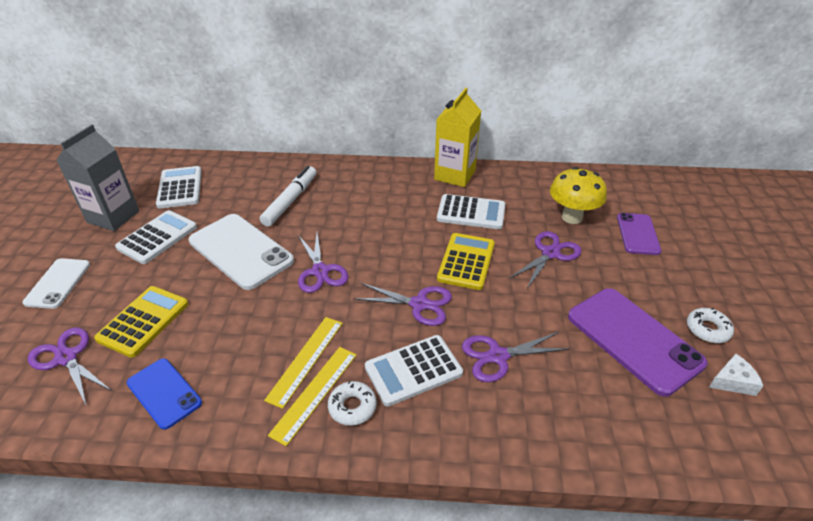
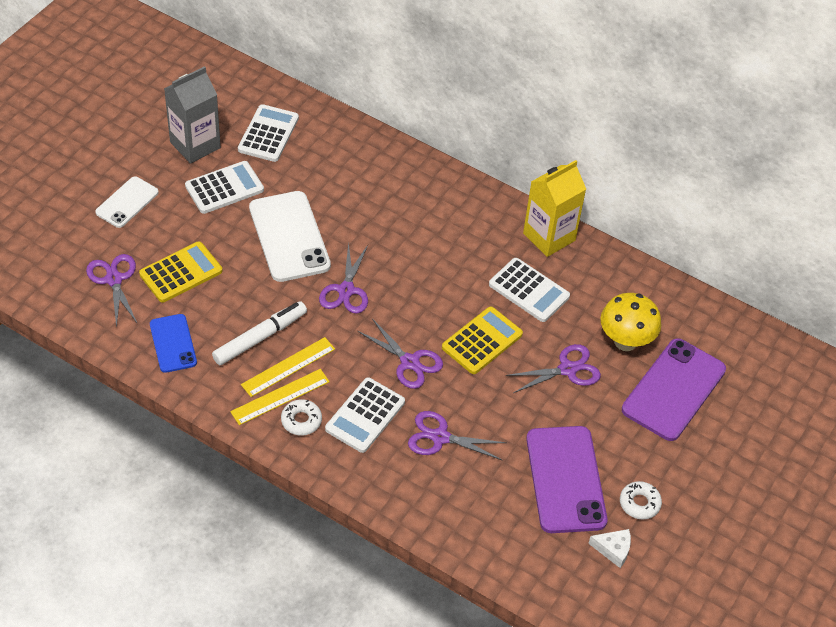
camera: 25 degrees right, 10 degrees up
(290, 201) = (364, 197): white marker -> white marker (260, 338)
(413, 370) = (365, 416): white calculator -> white calculator turned 60 degrees counterclockwise
(638, 234) = (674, 390): purple phone -> purple phone, size x1.71

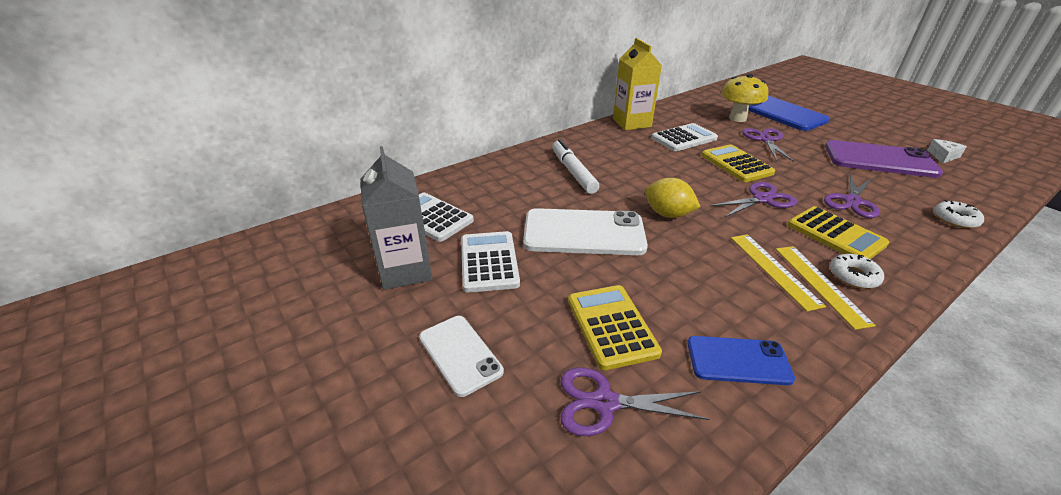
camera: 65 degrees left, 15 degrees down
(260, 338) = (730, 281): white marker -> white marker (573, 172)
(346, 290) = (667, 214): purple scissors -> yellow lemon
(365, 416) = (835, 235): white calculator -> yellow calculator
(639, 503) = (891, 140): white donut -> white donut (955, 219)
(674, 390) = (781, 113): purple phone -> blue phone

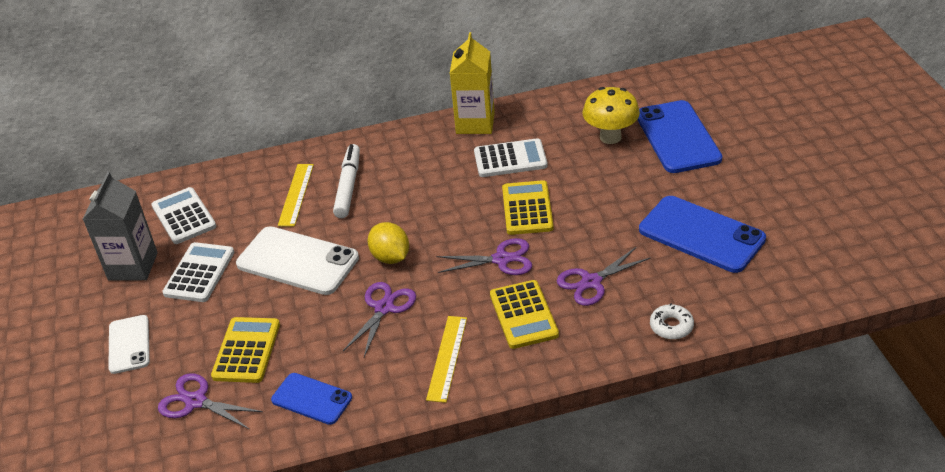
camera: 25 degrees right, 5 degrees up
(765, 140) = (603, 178): purple scissors -> purple scissors (384, 308)
(773, 270) = (423, 335): yellow ruler -> yellow ruler (296, 194)
(853, 276) = (486, 358): white donut -> none
(879, 160) = (701, 234): purple phone -> blue phone
(943, 156) = (789, 244): white cheese -> none

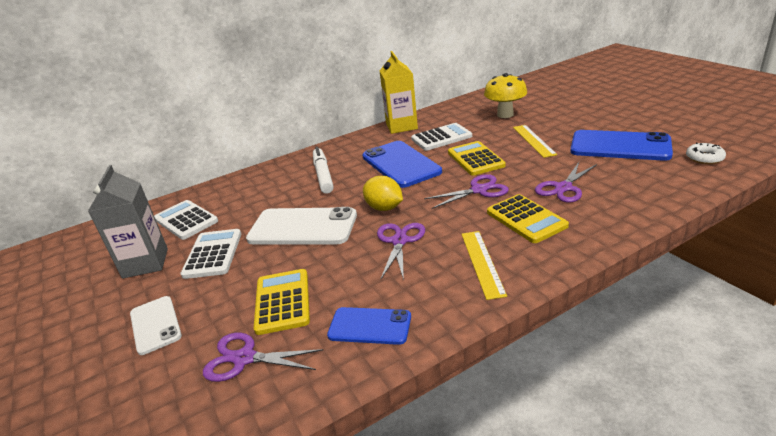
camera: 15 degrees left, 10 degrees down
(296, 194) = (281, 188): yellow ruler -> yellow ruler (533, 140)
(671, 326) = (654, 199): white donut -> white donut (704, 158)
(677, 137) = (552, 106): blue phone -> blue phone (400, 164)

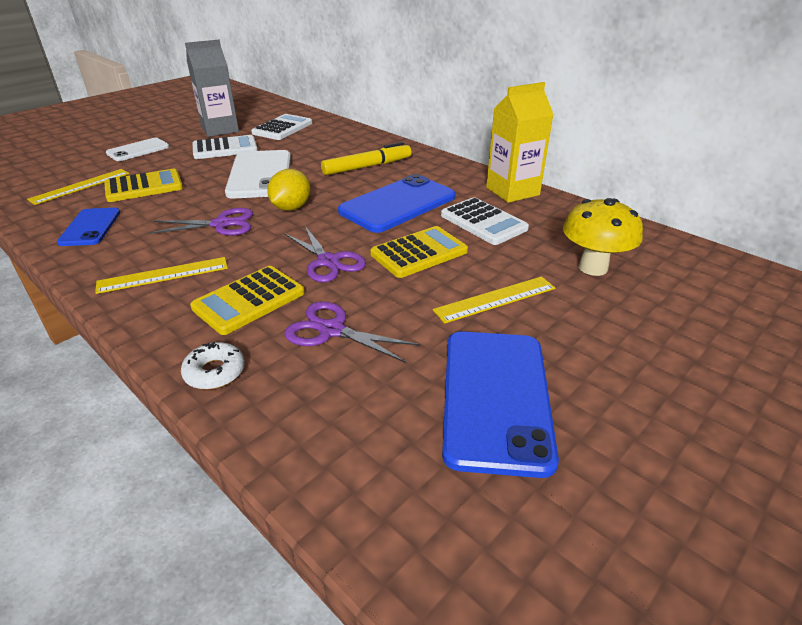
camera: 70 degrees right, 5 degrees up
(244, 358) = (80, 186): purple scissors -> yellow ruler
(323, 175) = (367, 167): white marker -> yellow marker
(704, 158) = (463, 528): white donut -> white donut (215, 372)

